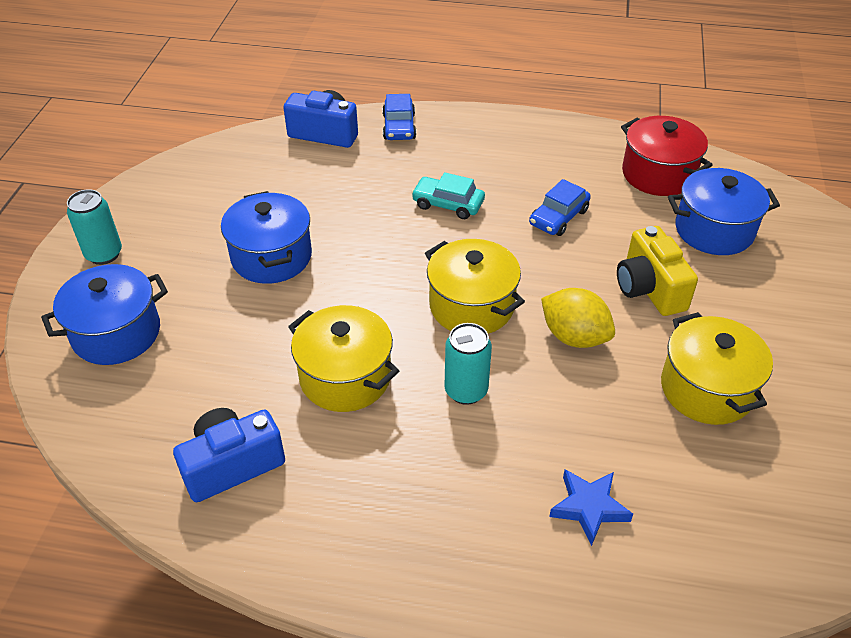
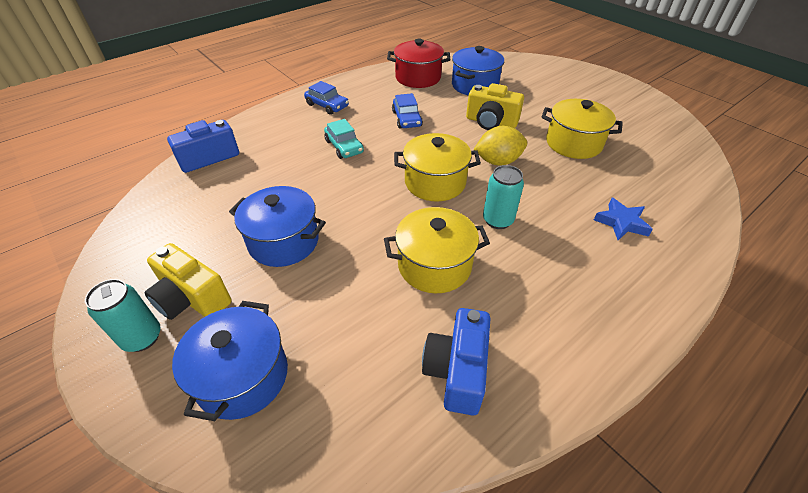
camera: 50 degrees left, 0 degrees up
(160, 251) = (192, 298): none -> yellow camera
(399, 127) = (253, 128): blue car -> blue car (327, 105)
(448, 204) = (344, 147): turquoise car -> turquoise car turned 90 degrees counterclockwise

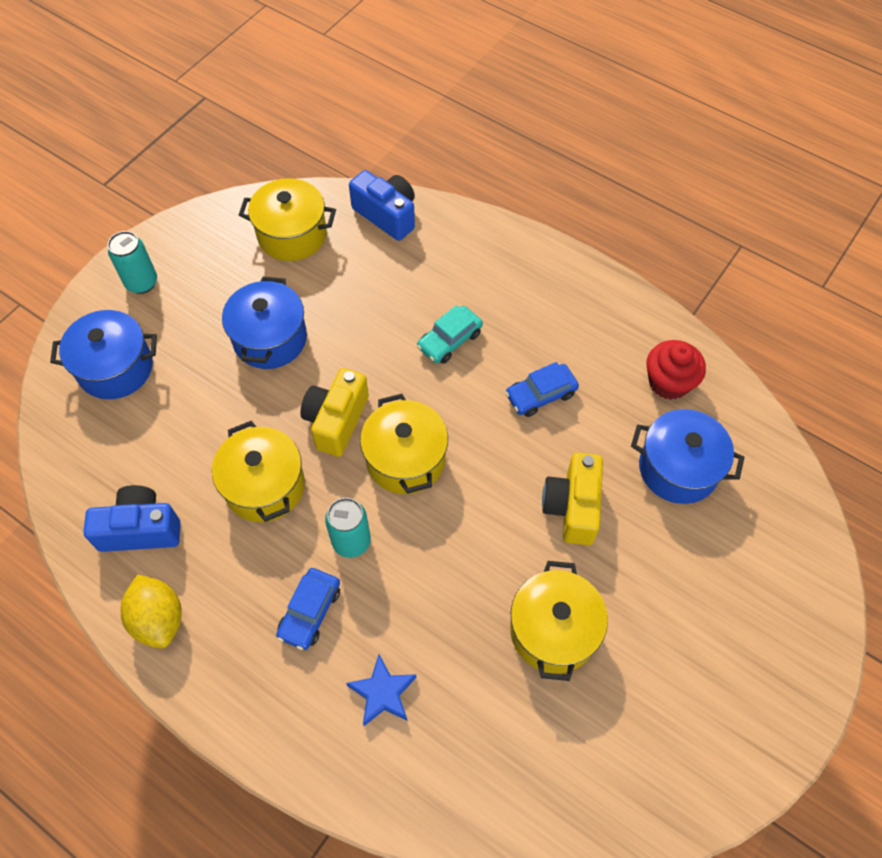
camera: 75 degrees right, 15 degrees up
(180, 212) = (292, 235): none -> yellow pot
(192, 298) = (186, 297): yellow camera -> yellow camera (336, 421)
(327, 105) = (540, 290): blue car -> blue car (310, 612)
(418, 78) = (669, 382): red pot -> red cupcake
(498, 161) = (473, 528): yellow lemon -> yellow lemon (159, 619)

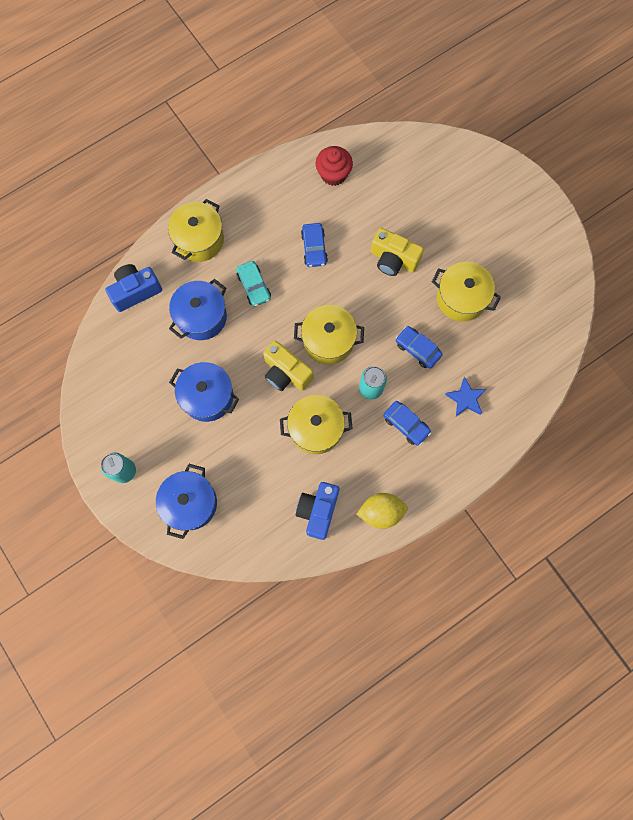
camera: 70 degrees left, 15 degrees up
(292, 235) = (125, 359): yellow pot -> yellow pot (199, 240)
(440, 590) = (417, 349): none -> blue car
(678, 468) = (390, 194): blue pot -> blue pot (201, 317)

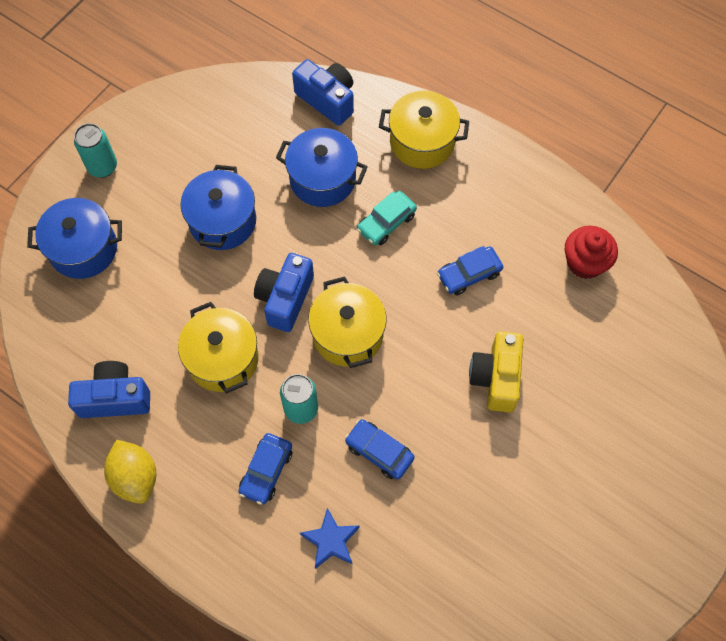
camera: 70 degrees right, 10 degrees down
(286, 373) = (285, 298): yellow camera -> blue camera
(417, 349) = (379, 452): blue car -> blue car turned 75 degrees counterclockwise
(461, 298) = (477, 487): yellow pot -> none

